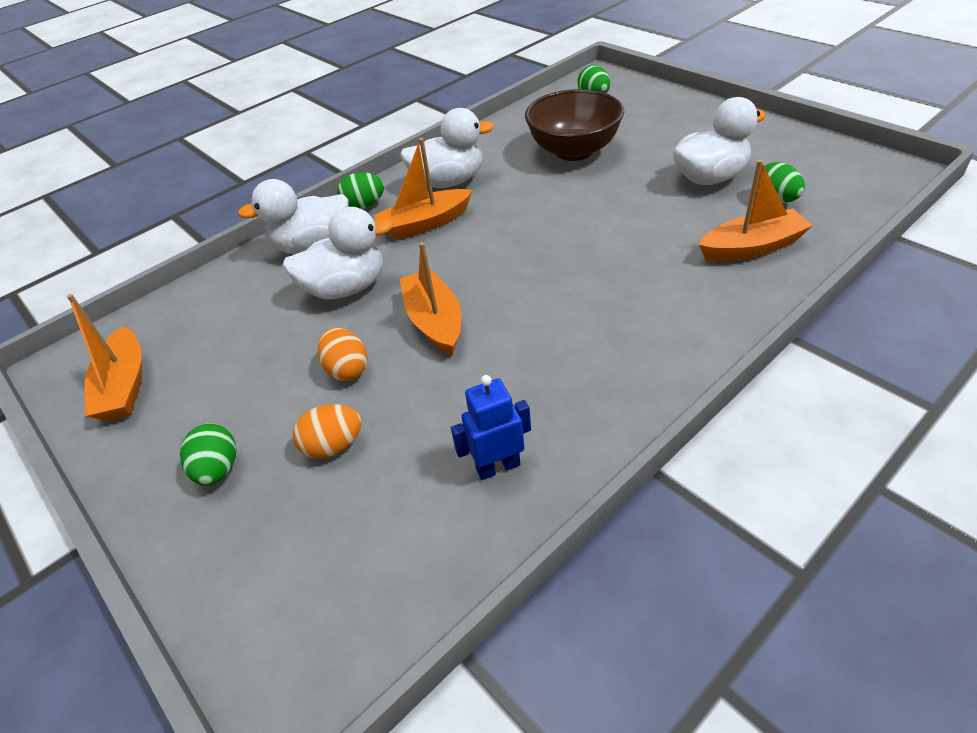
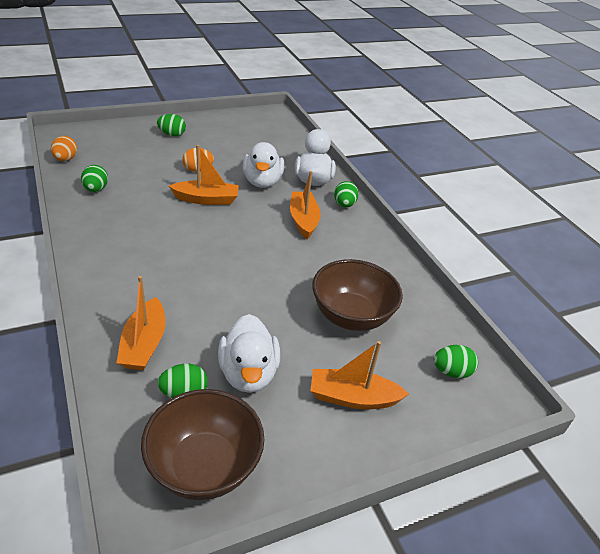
camera: 100 degrees right, 5 degrees down
(125, 386) = (245, 123): orange boat -> orange boat (353, 397)
(333, 446) = (154, 158): orange egg -> orange egg (65, 159)
(449, 181) = (349, 243): white duck -> none
(498, 466) = (96, 189): blue robot -> green egg
(823, 164) = (204, 466): none -> brown bowl

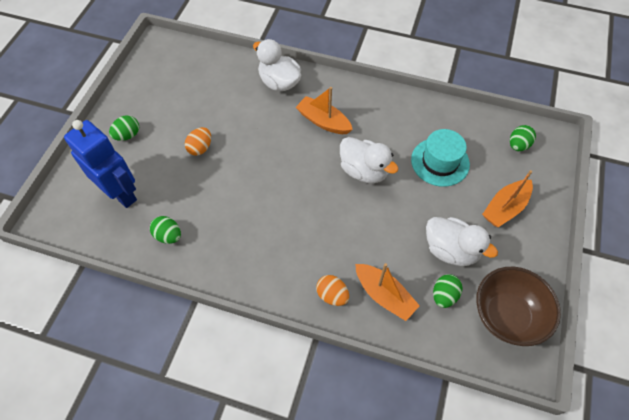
camera: 45 degrees left, 20 degrees up
(65, 159) = (98, 236): orange egg -> orange egg (332, 295)
(115, 153) = (121, 193): none -> blue robot
(206, 199) = (247, 166): orange boat -> none
(262, 182) = (254, 115): white duck -> white duck (364, 171)
(344, 205) = (325, 85): green egg -> none
(351, 316) = (440, 162): brown bowl -> turquoise hat

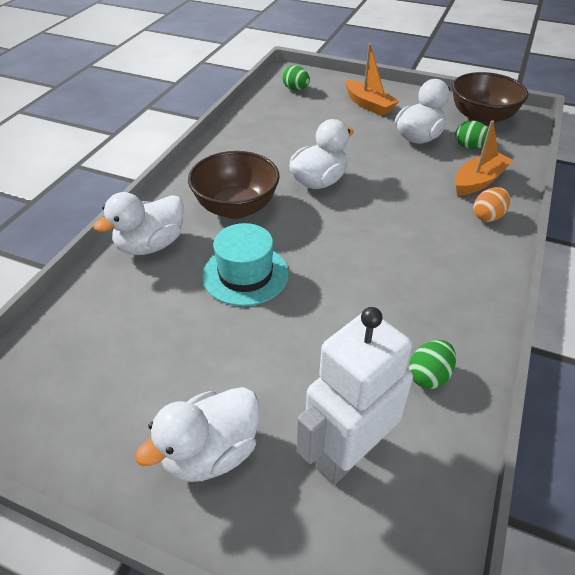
camera: 85 degrees left, 15 degrees down
(121, 193) = (347, 453): blue robot -> white robot
(128, 135) = (211, 452): green egg -> white duck
(200, 148) = (260, 338): orange egg -> none
(323, 121) = (236, 207): orange boat -> brown bowl
(440, 162) = (311, 132): turquoise hat -> turquoise hat (245, 274)

